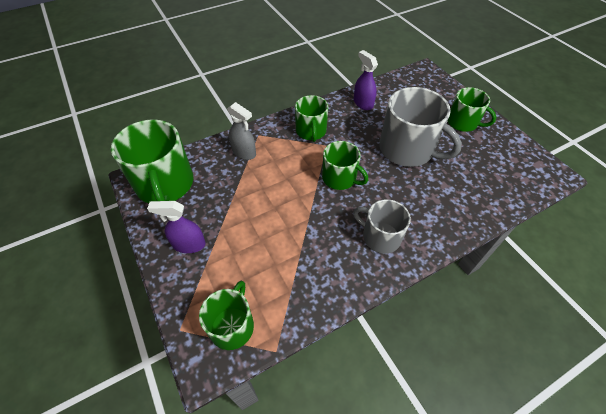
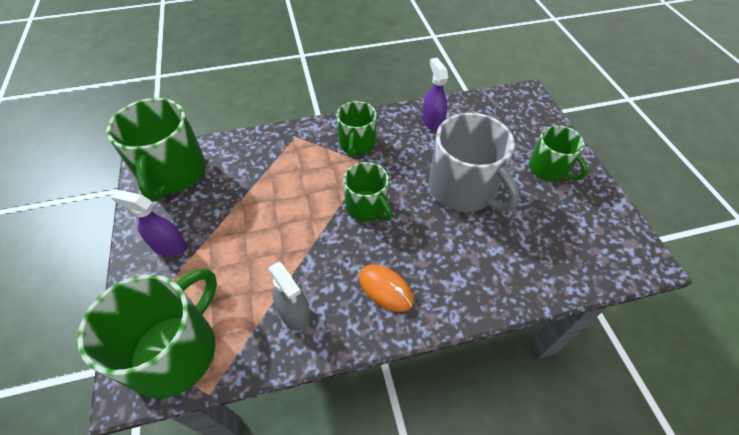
camera: 15 degrees right, 0 degrees up
(232, 326) = (175, 351): green mug -> green mug, size x1.67
(244, 152) = (271, 154): grey spray bottle -> grey spray bottle (294, 313)
(380, 236) = (385, 289): grey mug -> orange mouse

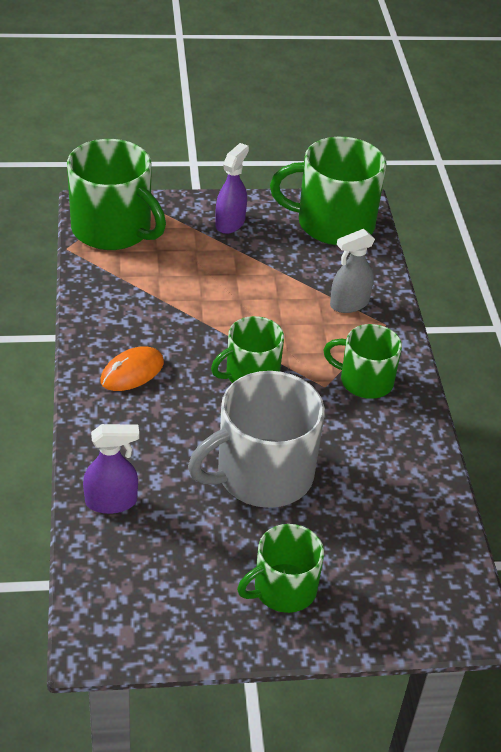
camera: 95 degrees right, 10 degrees down
(294, 313) = (125, 303): grey spray bottle -> grey spray bottle (349, 304)
(432, 121) = (405, 472): purple spray bottle -> purple spray bottle (111, 502)

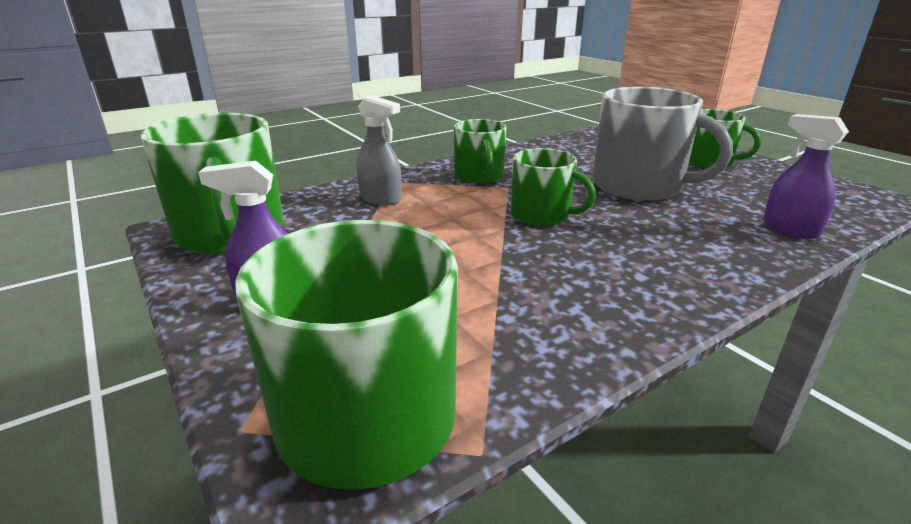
camera: 115 degrees left, 15 degrees down
(132, 372) = (642, 272): orange mouse -> none

